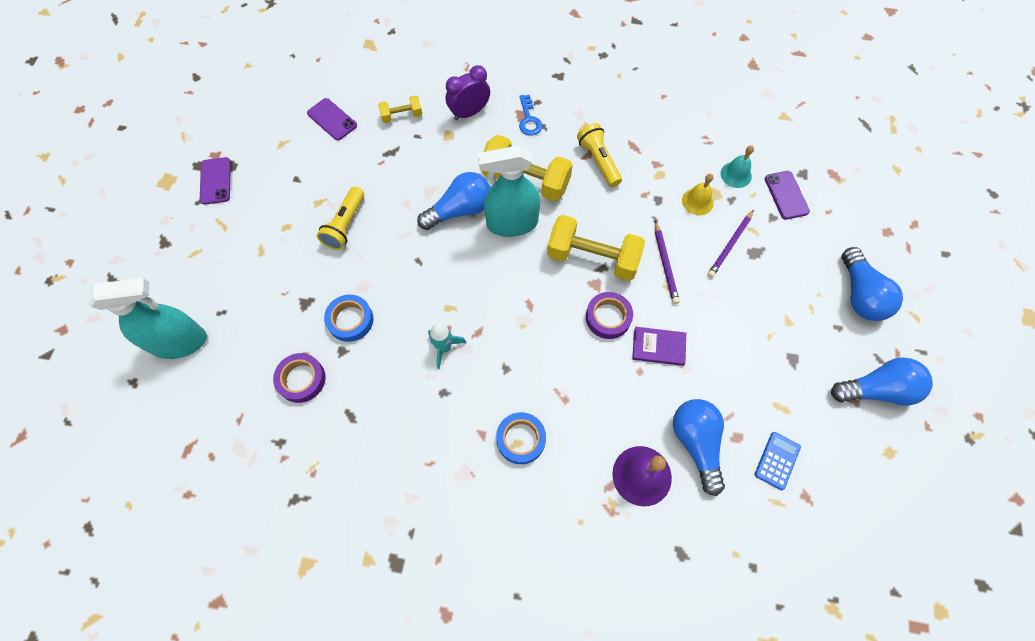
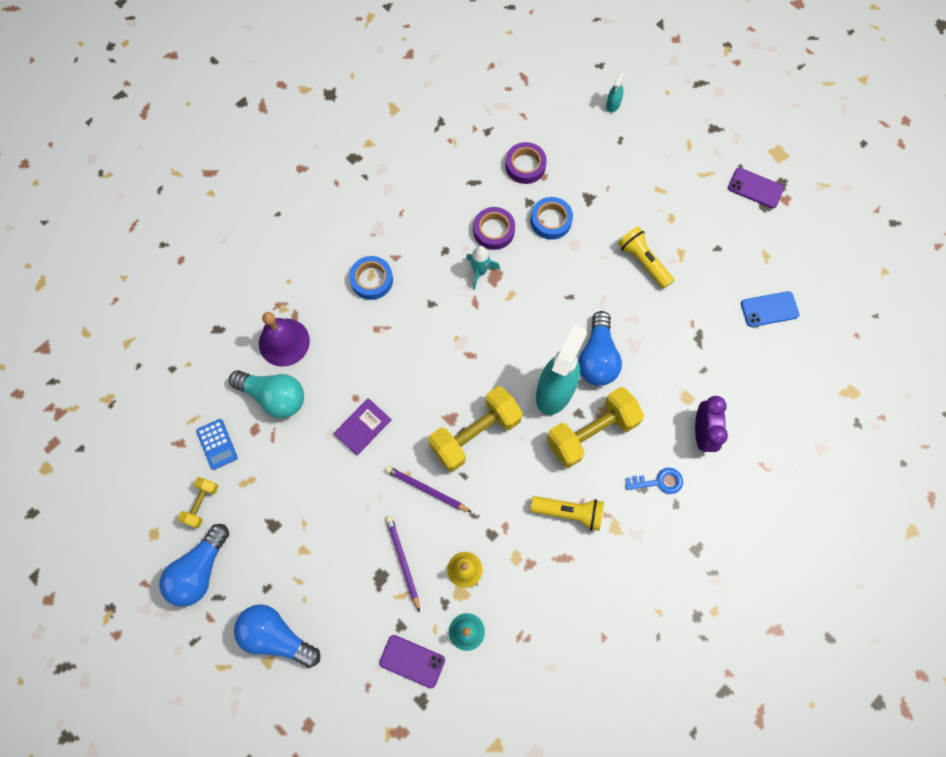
camera: 125 degrees right, 5 degrees up
(180, 342) = (613, 104): turquoise spray bottle -> turquoise spray bottle, size x0.43
(332, 119) = (769, 309): purple phone -> blue phone
(402, 115) = (736, 370): yellow dumbbell -> yellow dumbbell (201, 504)
(529, 119) = (659, 481): blue key -> blue key turned 150 degrees clockwise
(608, 317) = (415, 407): purple tape -> purple tape (494, 230)
(696, 443) = (274, 396): blue light bulb -> turquoise light bulb

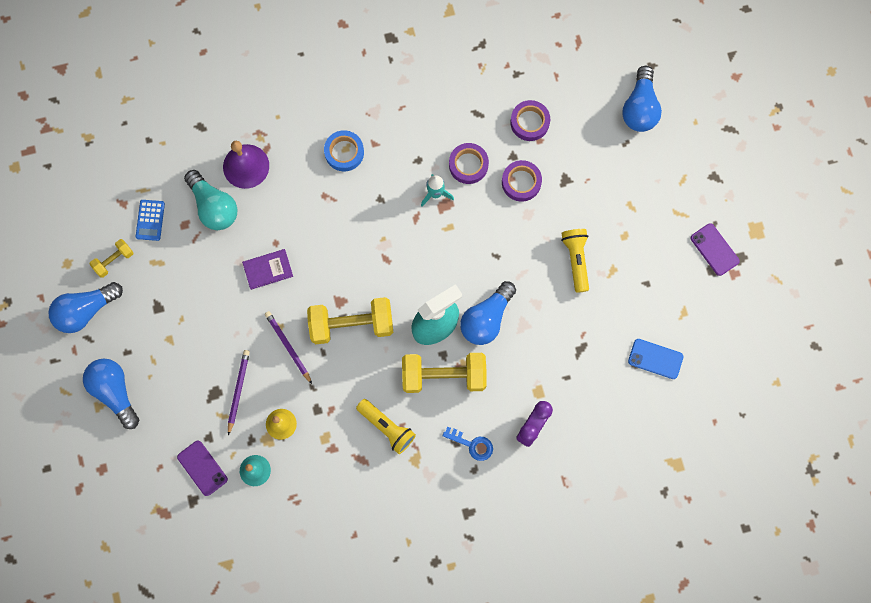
camera: 30 degrees right, 5 degrees up
(551, 220) = (521, 182): blue tape -> purple tape
(613, 104) = (640, 108): turquoise spray bottle -> blue light bulb

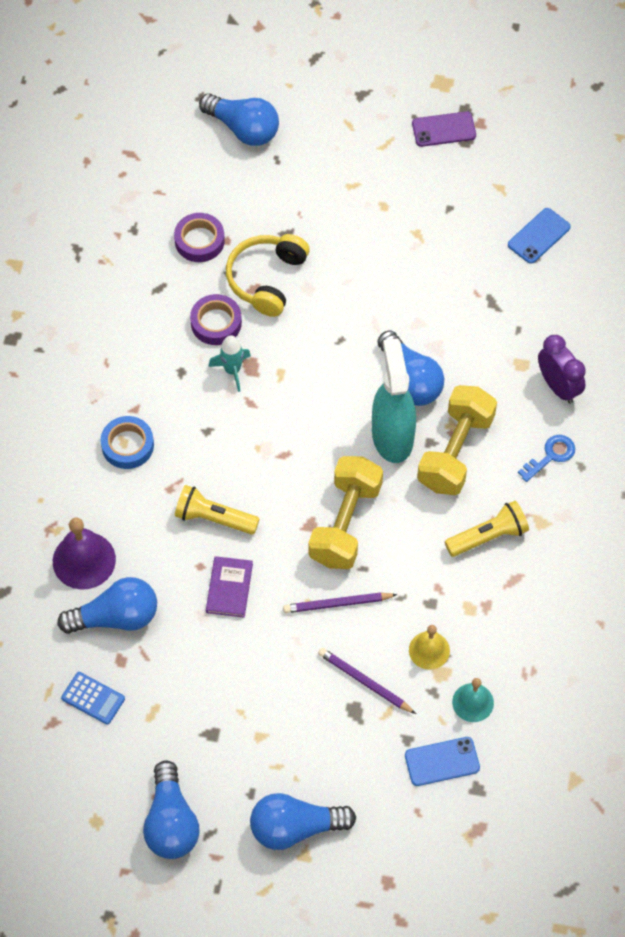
camera: 65 degrees left, 15 degrees down
(114, 260) = (123, 762): yellow dumbbell -> none
(202, 468) = (442, 761): purple phone -> blue phone
(214, 206) = (116, 617): turquoise light bulb -> blue light bulb
(521, 182) = (266, 279): purple tape -> yellow headphones
(576, 260) = (386, 263): yellow flashlight -> yellow flashlight (213, 518)

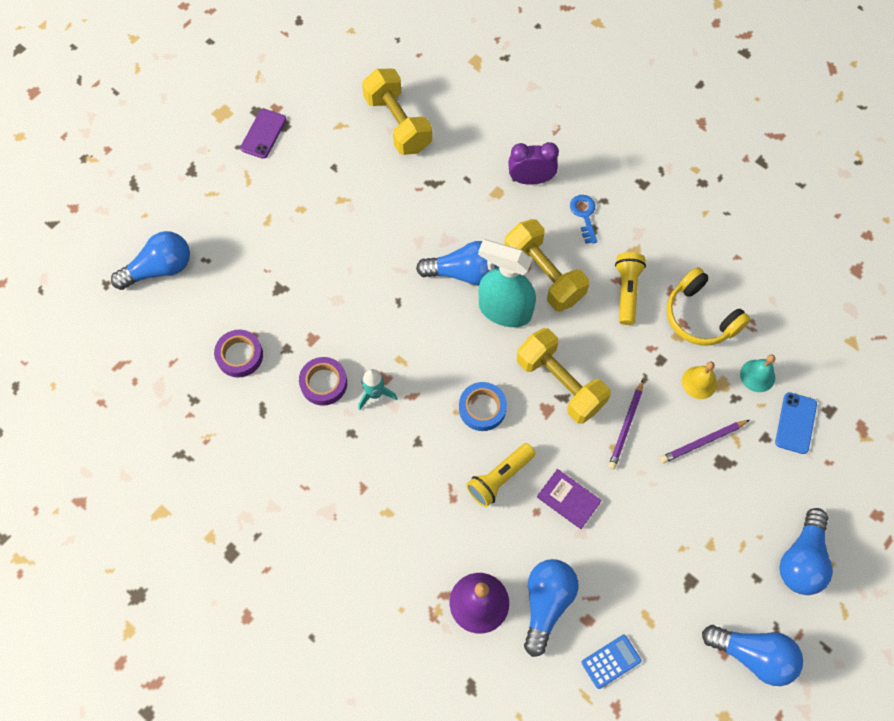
camera: 60 degrees left, 5 degrees up
(127, 445) = (393, 511): blue tape -> blue tape (482, 408)
(266, 279) = (309, 325): yellow headphones -> yellow headphones (700, 316)
(539, 236) = (398, 123): blue phone -> yellow dumbbell

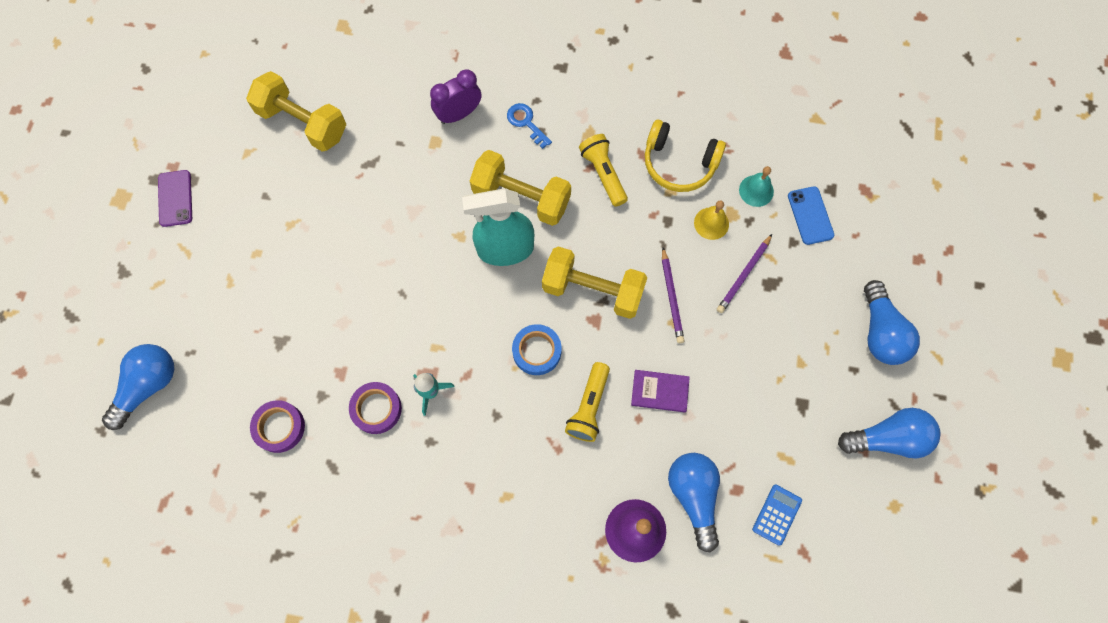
camera: 30 degrees left, 5 degrees up
(464, 273) = (448, 233): blue light bulb -> none

